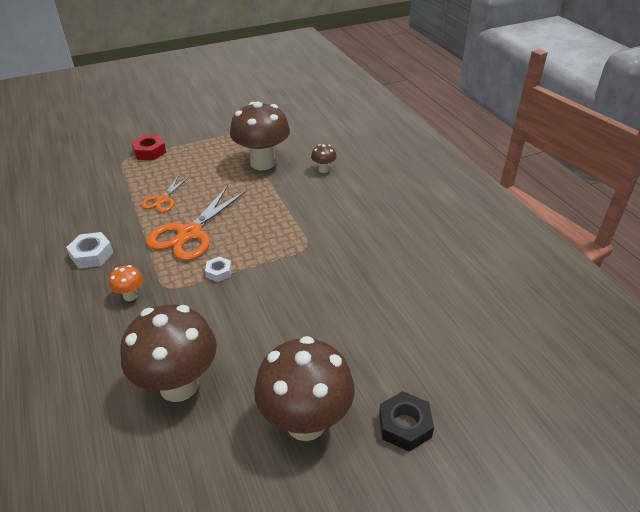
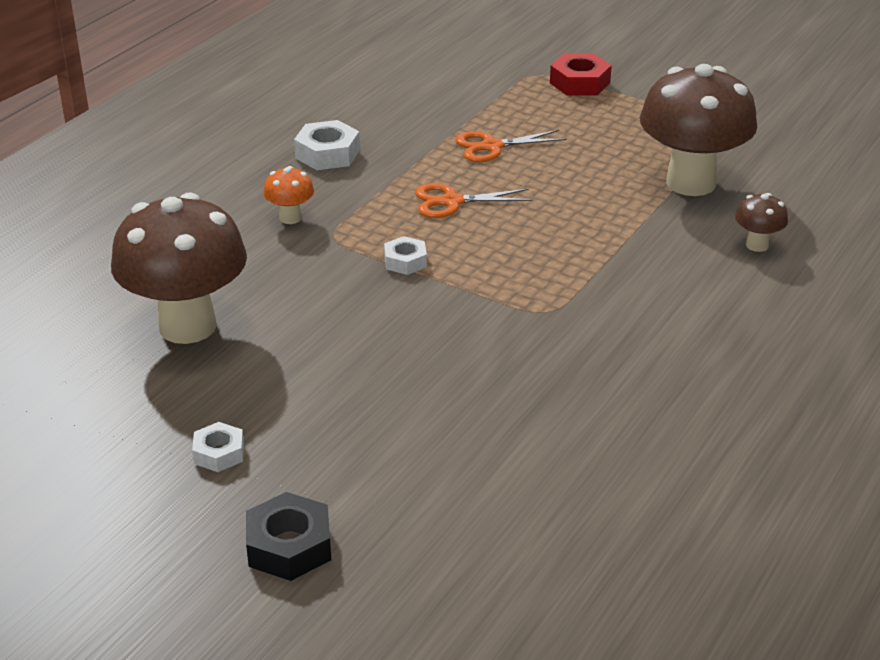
camera: 55 degrees right, 5 degrees down
(190, 233) = (452, 202): orange scissors -> orange scissors, size x0.55
(306, 422) = (219, 453): brown mushroom -> white nut

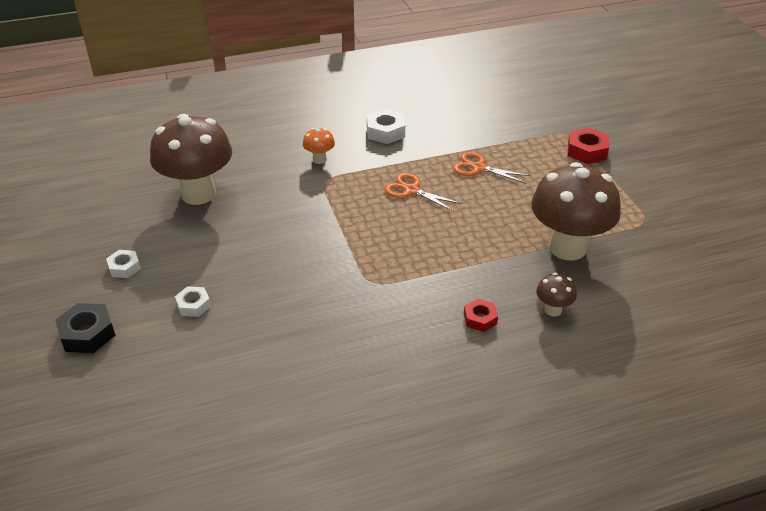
camera: 40 degrees right, 5 degrees up
(405, 261) = (341, 213): white nut -> white nut (193, 305)
(704, 288) = (480, 319): none -> red nut

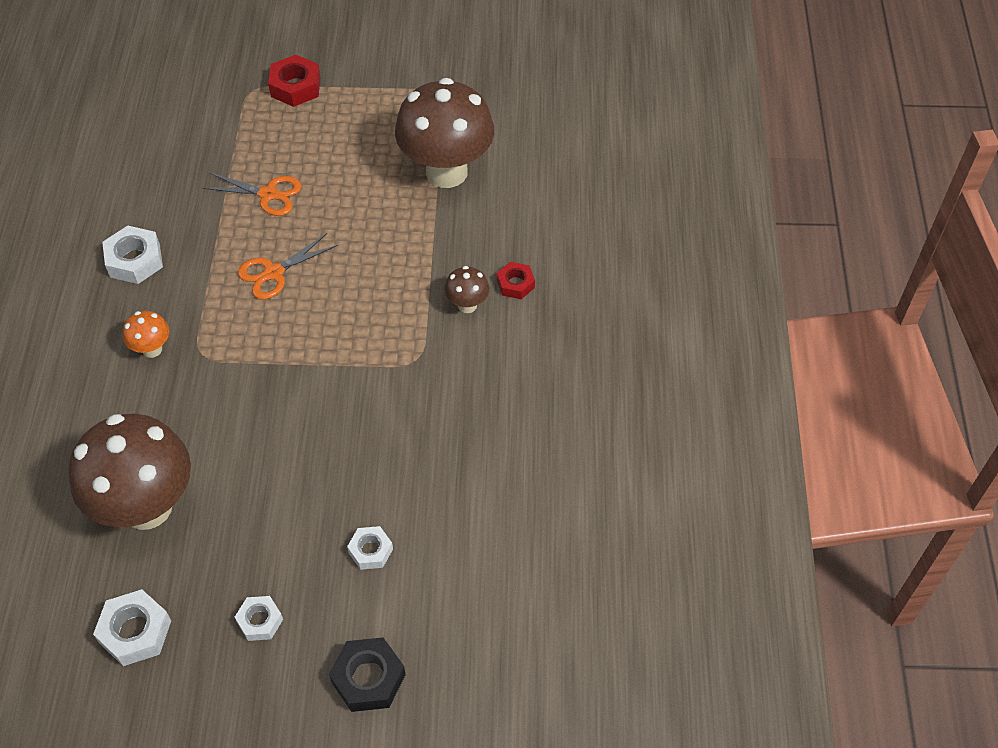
camera: 70 degrees left, 15 degrees up
(106, 217) = (135, 632): none -> white nut
(478, 168) = (268, 194): orange scissors -> orange scissors turned 120 degrees counterclockwise
(553, 310) = (529, 221): brown mushroom -> brown mushroom (467, 305)

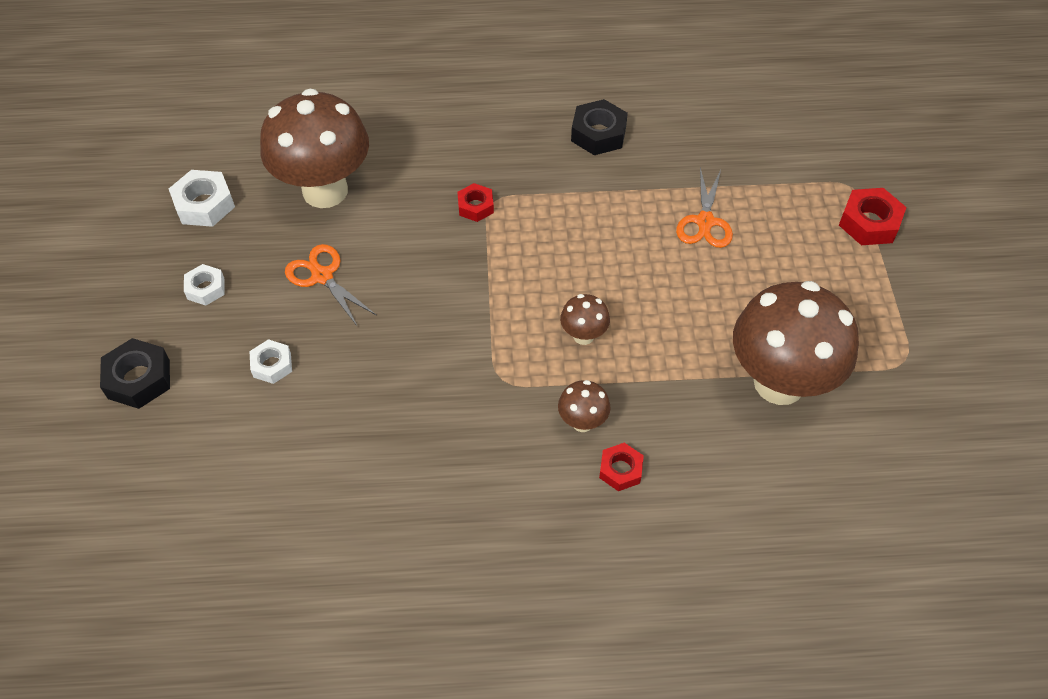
camera: 85 degrees right, 0 degrees up
(135, 260) = (598, 134): white nut -> black nut
(152, 349) = (495, 164): orange mushroom -> none
(205, 369) = (475, 206): none -> red nut
(274, 273) = (600, 242): orange scissors -> orange scissors (322, 276)
(378, 296) = (583, 336): none -> brown mushroom

